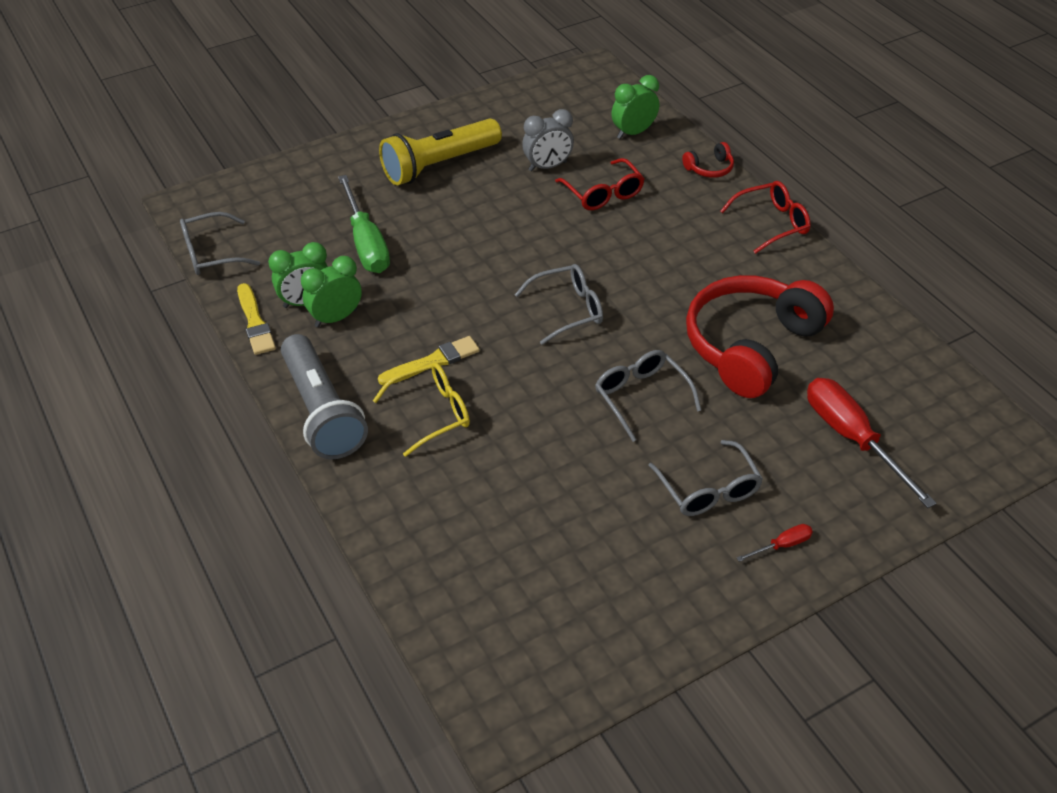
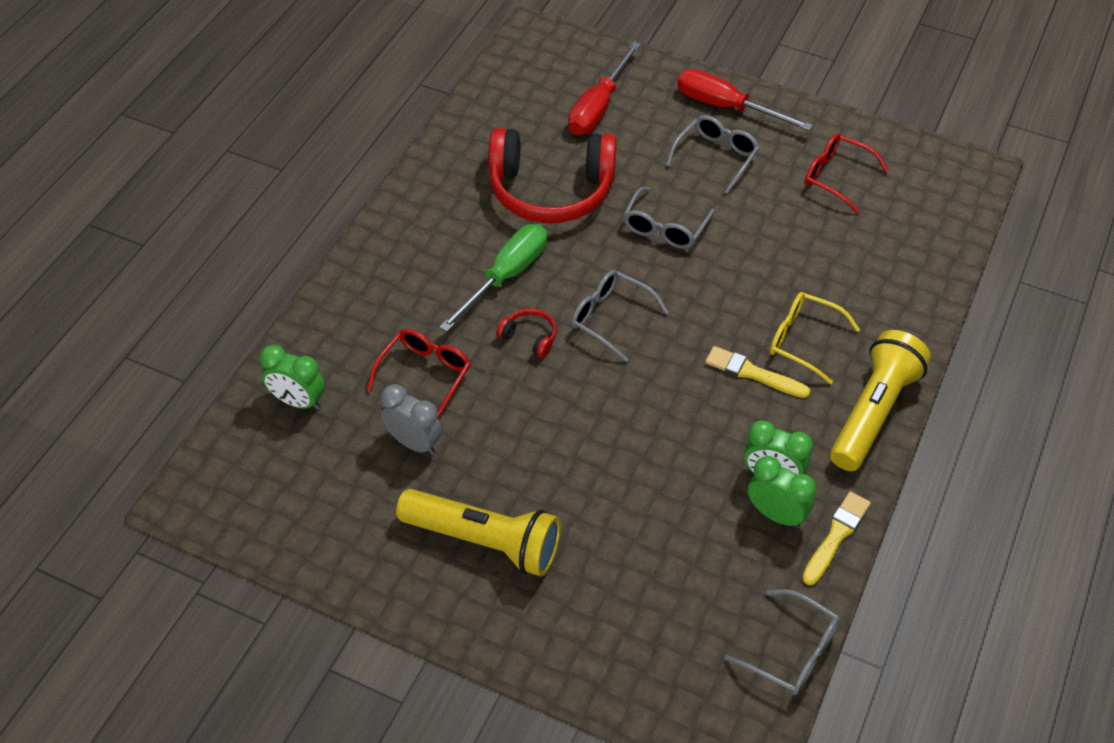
camera: 125 degrees left, 5 degrees up
(322, 411) = (873, 412): grey flashlight -> yellow flashlight
(366, 243) = (658, 522): green screwdriver -> green screwdriver (506, 276)
(709, 168) = (320, 313): red headphones -> red headphones (529, 337)
(771, 223) = (377, 237): red glasses -> red glasses (836, 177)
(782, 545) = (726, 107): red screwdriver -> red screwdriver, size x2.23

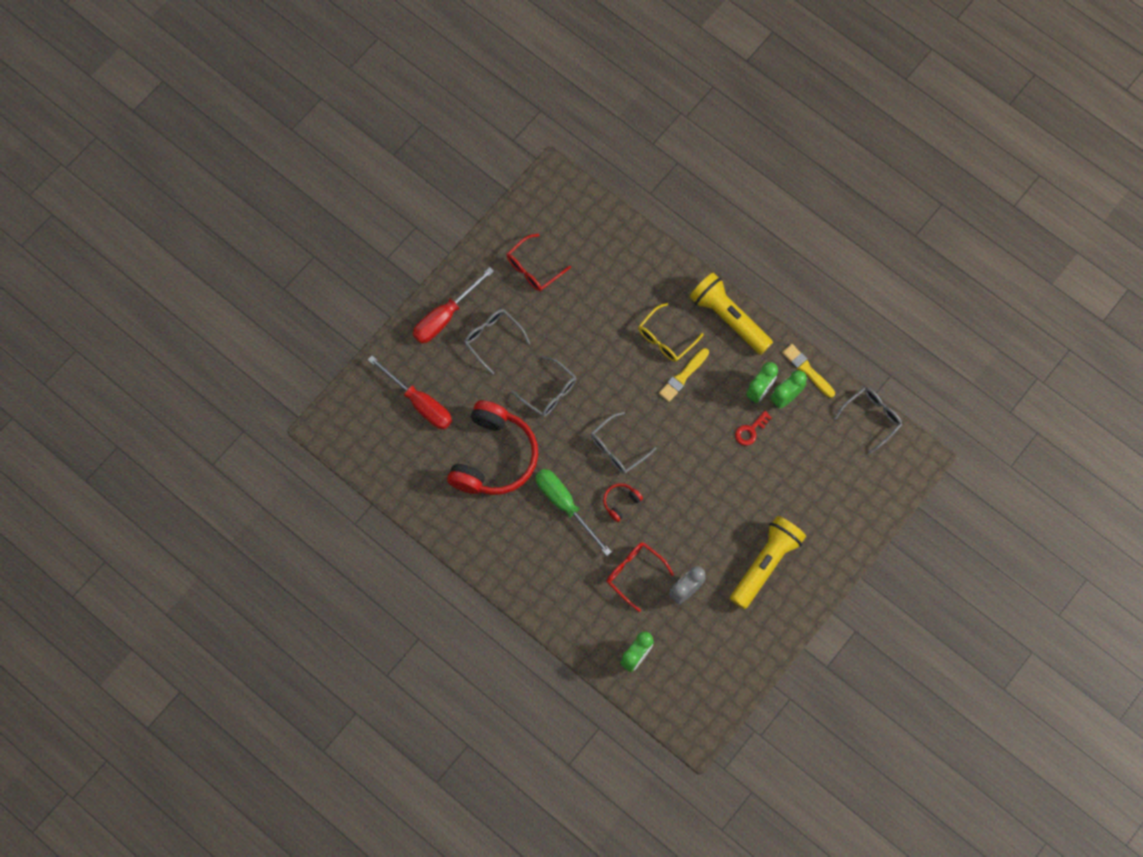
camera: 75 degrees left, 20 degrees up
(700, 477) = (750, 430): none -> red key

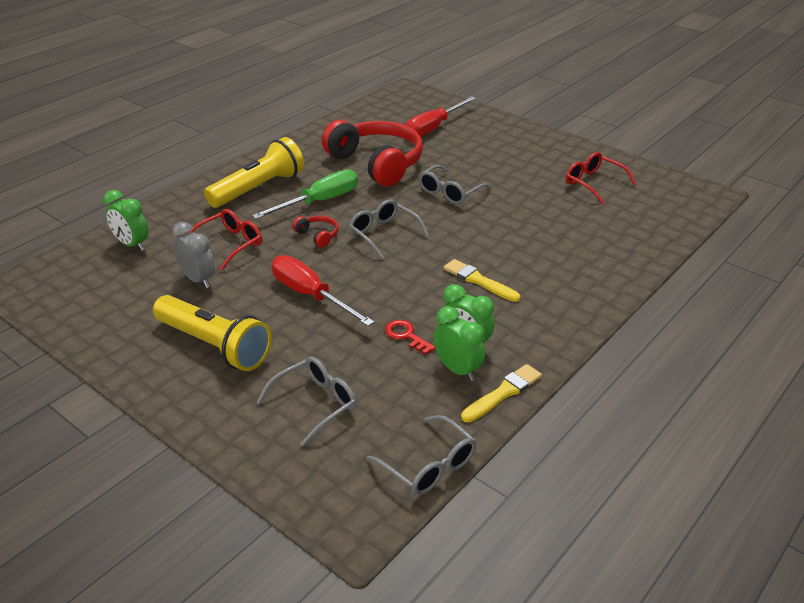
camera: 90 degrees right, 35 degrees down
(445, 316) = (525, 138): red screwdriver -> red screwdriver (310, 295)
(492, 339) = (506, 162): grey glasses -> grey glasses (315, 404)
(494, 457) = (377, 163): red headphones -> red headphones turned 150 degrees counterclockwise
(666, 338) = (528, 268): yellow glasses -> none
(728, 318) = (568, 319): yellow flashlight -> yellow flashlight (258, 188)

